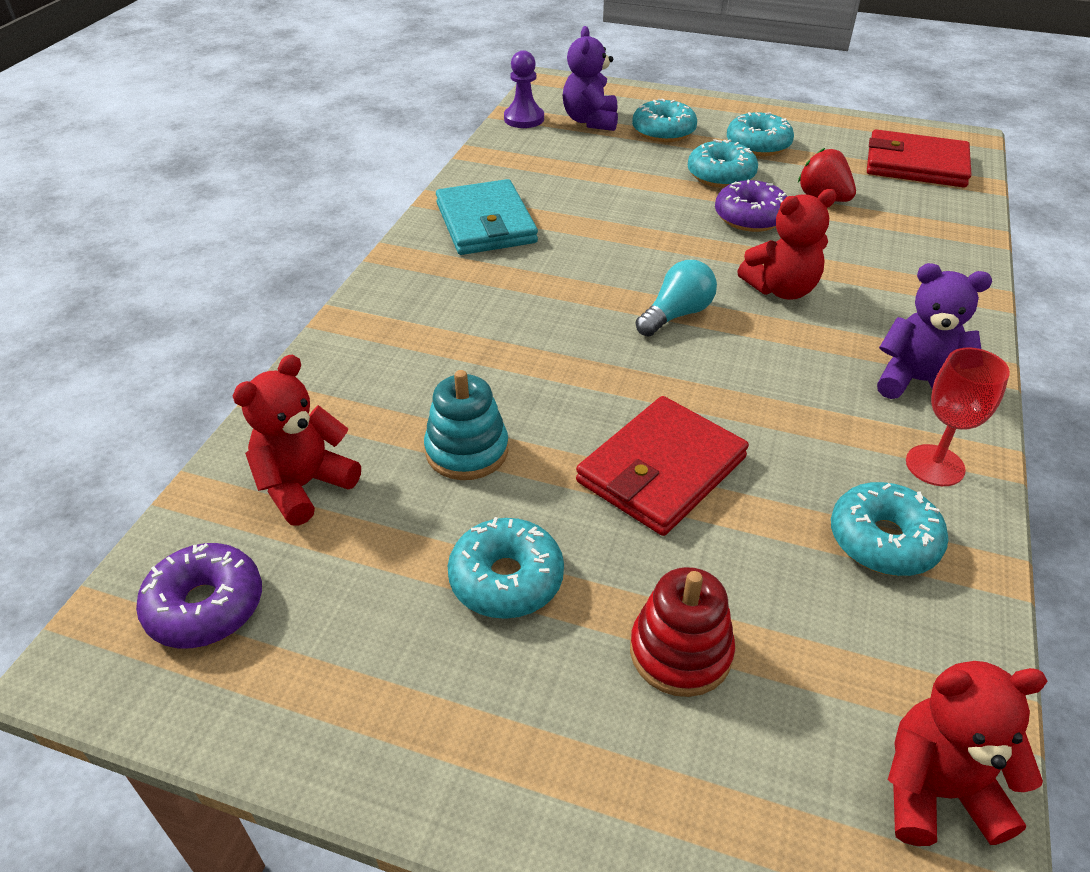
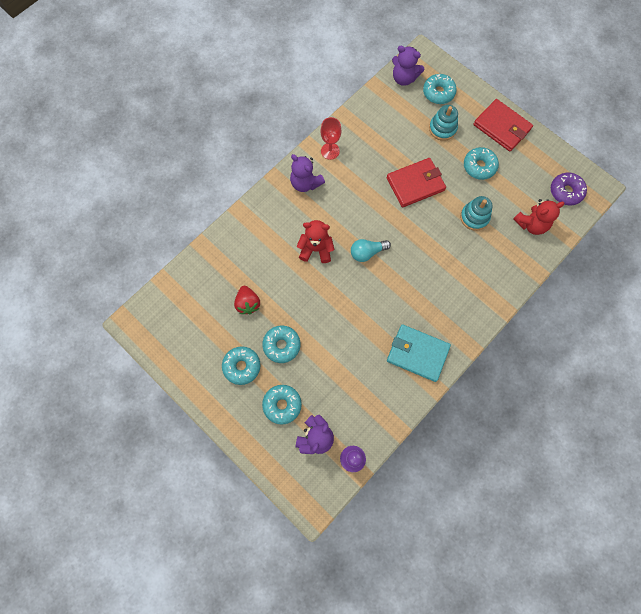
camera: 155 degrees left, 30 degrees up
(485, 223) = (417, 353): turquoise wallet -> turquoise wallet turned 75 degrees counterclockwise
(680, 652) = (442, 128): red stacking toy -> turquoise stacking toy
(750, 217) = (293, 303): purple donut -> none
(883, 540) = (366, 135): turquoise donut -> turquoise donut (438, 93)
(915, 164) = (179, 311): red wallet -> red wallet (502, 127)
(937, 791) = (404, 78): red teddy bear -> purple teddy bear

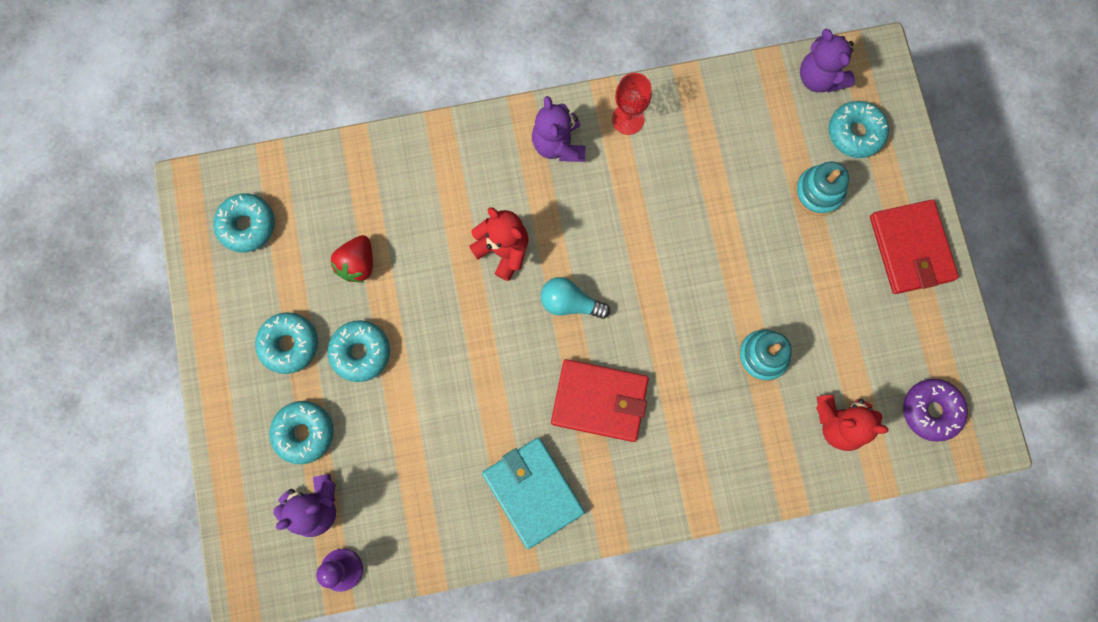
camera: 35 degrees right, 5 degrees up
(415, 184) = (714, 249): red wallet -> red wallet (599, 401)
(479, 166) = (829, 285): turquoise donut -> turquoise donut (247, 225)

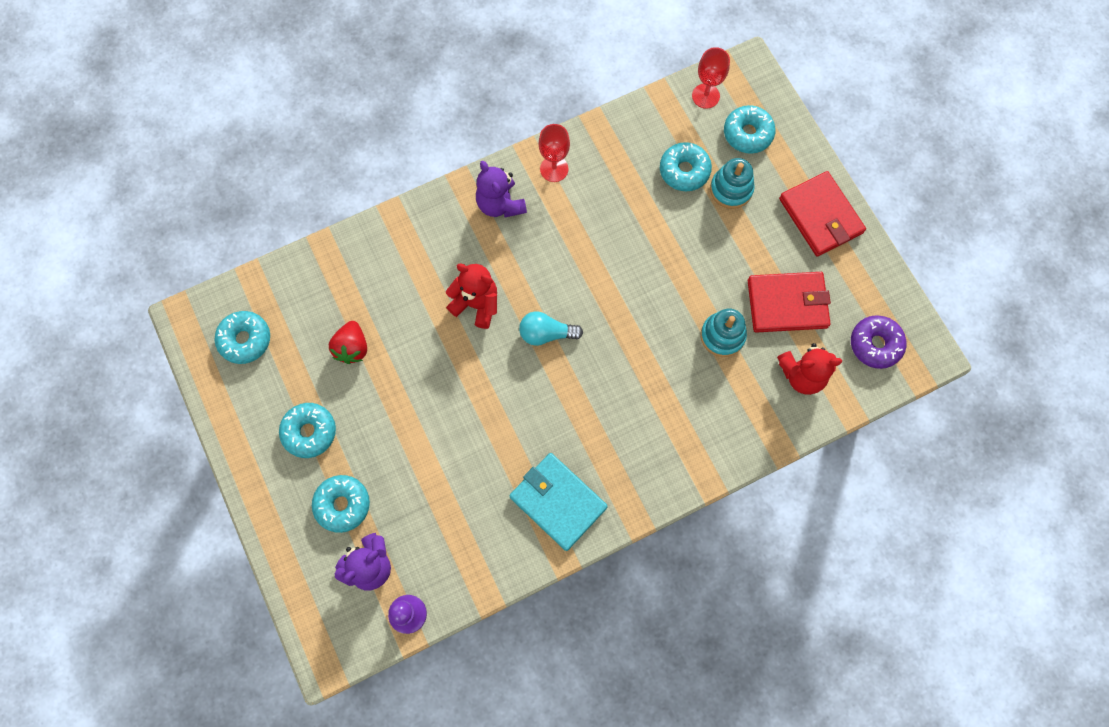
camera: 15 degrees left, 5 degrees down
(361, 352) = (375, 422): turquoise donut -> turquoise donut (684, 171)
(599, 401) = (594, 409): red wallet -> red wallet (787, 304)
(820, 77) = (705, 96): purple teddy bear -> red goblet

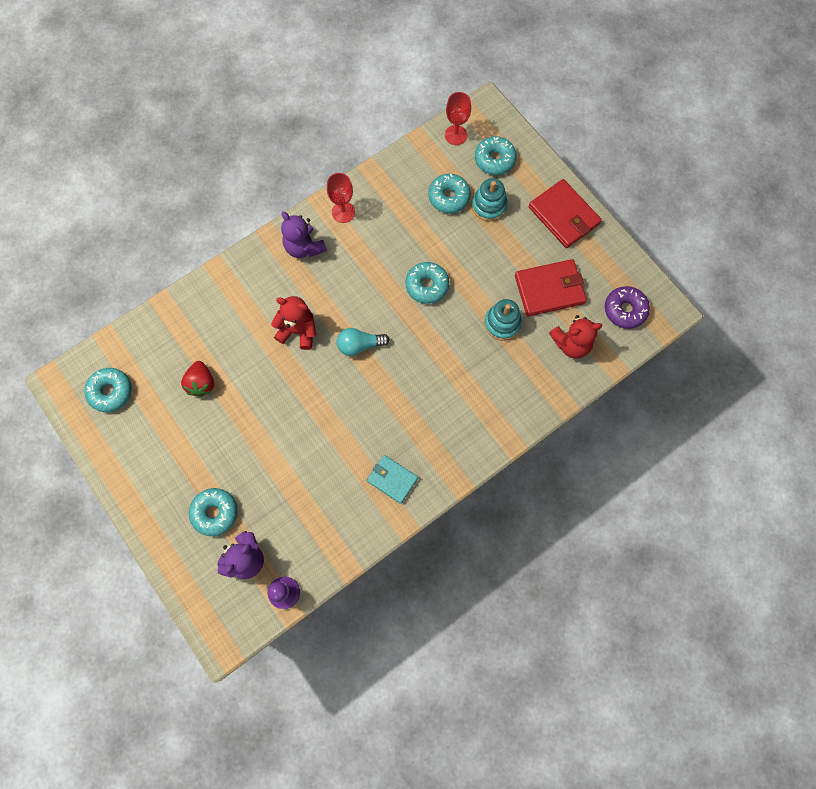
camera: 10 degrees left, 0 degrees up
(309, 432) = (177, 458): turquoise donut -> turquoise donut (427, 285)
(558, 502) = (392, 479): turquoise wallet -> turquoise wallet, size x0.63

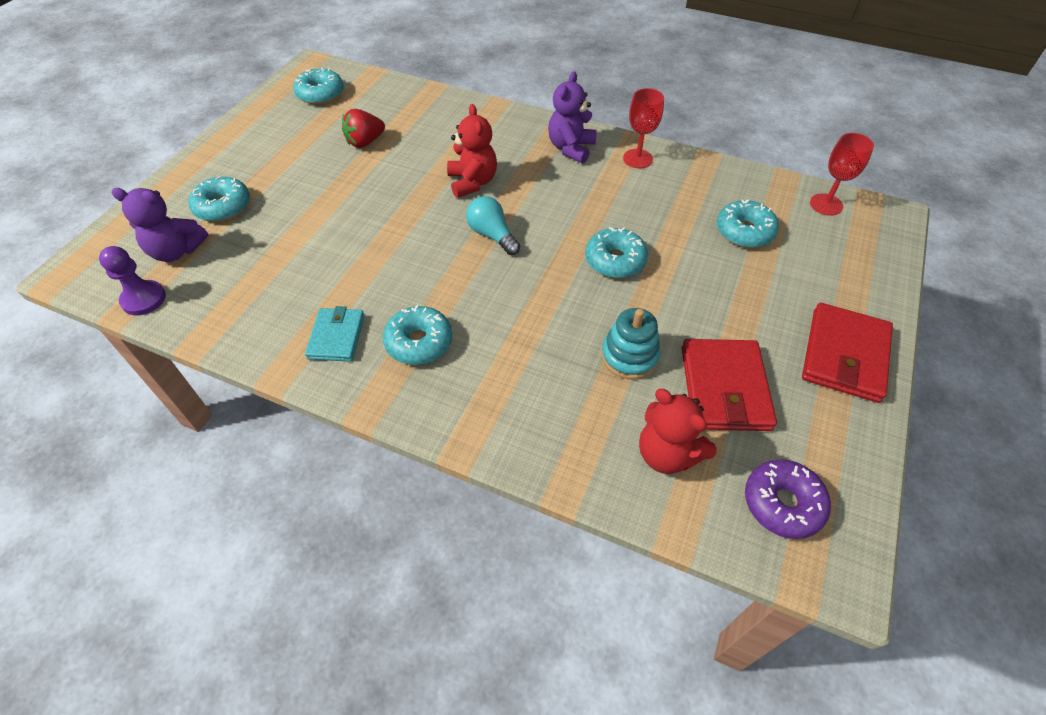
camera: 60 degrees right, 20 degrees down
(489, 206) = (773, 272): turquoise stacking toy -> none
(494, 160) = (837, 251): turquoise donut -> turquoise donut (419, 342)
(549, 289) = (724, 388): red wallet -> red wallet turned 45 degrees clockwise

